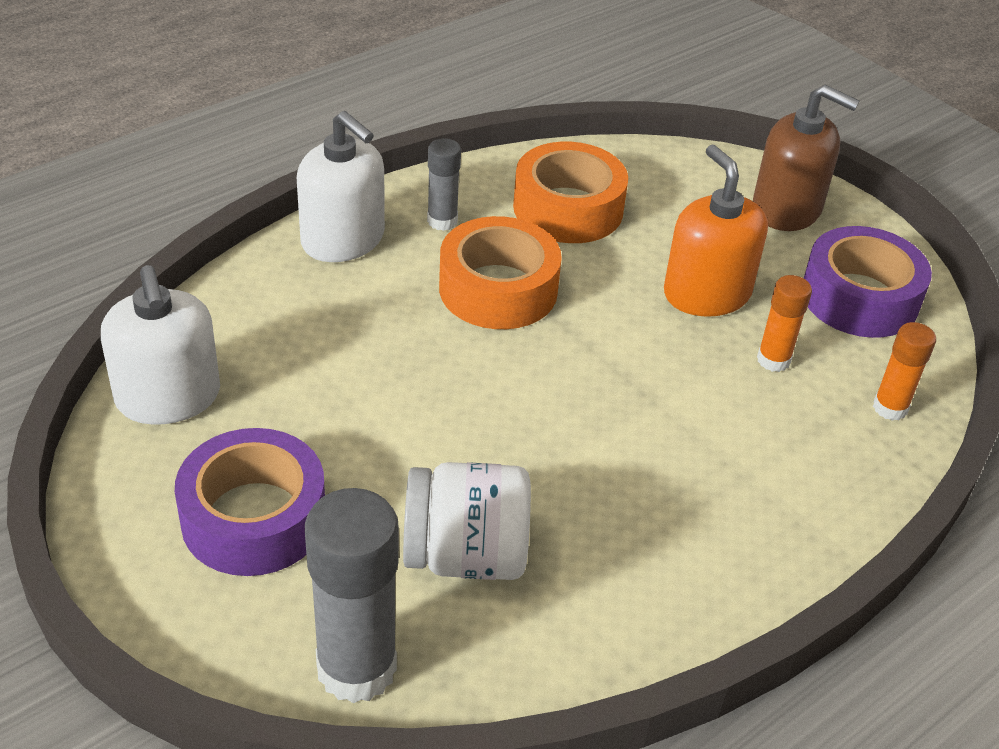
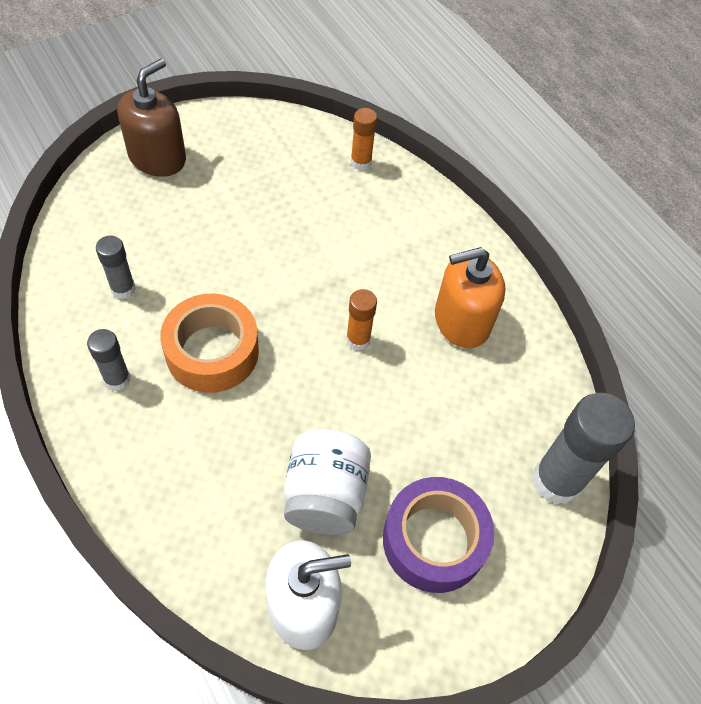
camera: 85 degrees left, 15 degrees up
(343, 239) = (124, 458): white soap dispenser -> none
(466, 555) = (470, 408): white jar -> white jar (325, 495)
(568, 208) = (123, 289): orange tape -> grey glue stick
(706, 293) = (241, 225): orange soap dispenser -> orange soap dispenser (461, 321)
(773, 360) = (312, 206): orange glue stick -> orange glue stick (358, 340)
(859, 298) = (260, 147): purple tape -> none

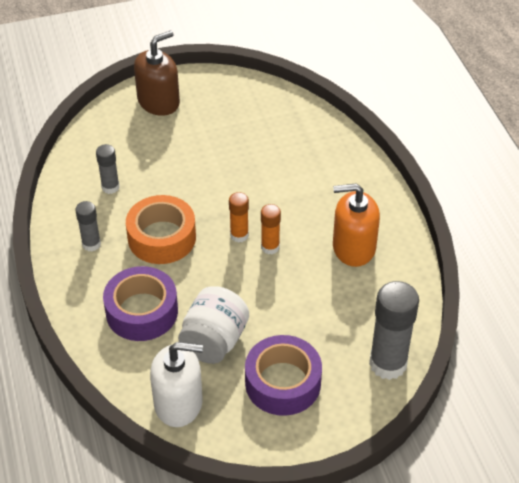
camera: 20 degrees right, 10 degrees down
(214, 470) = (142, 311): none -> purple tape
(361, 162) = (313, 125): orange glue stick -> orange glue stick (239, 235)

